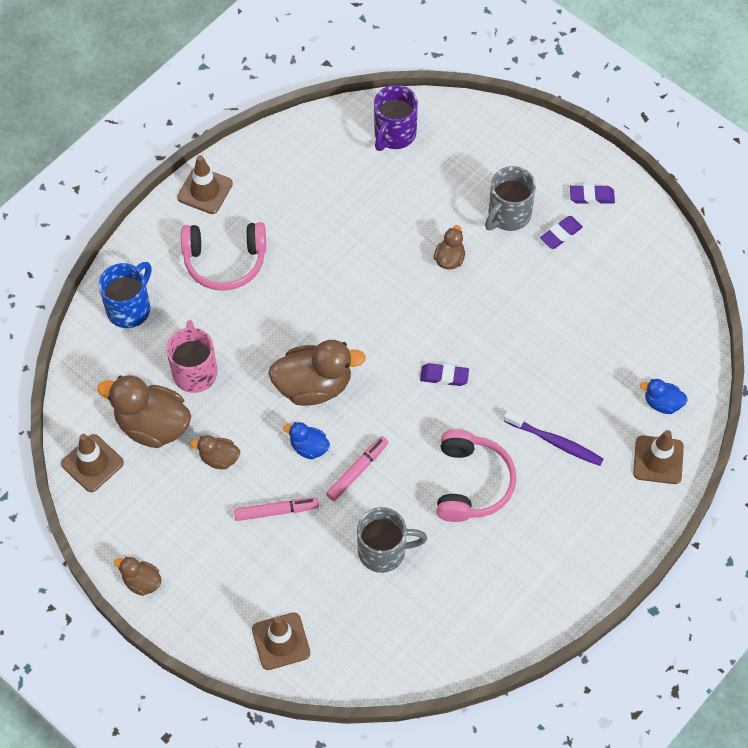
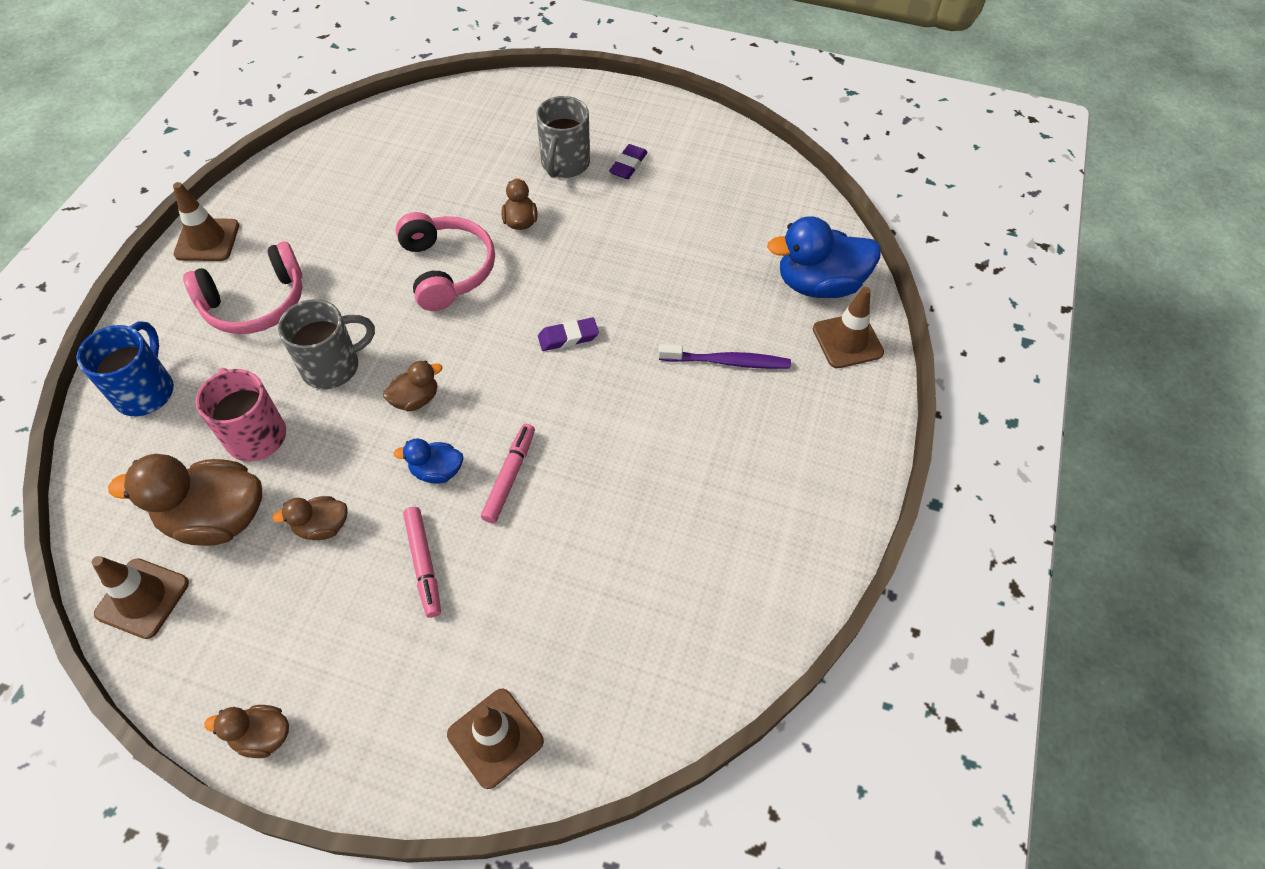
camera: 25 degrees left, 5 degrees down
(276, 511) = (423, 564): pink marker -> pink marker turned 105 degrees clockwise
(314, 385) = (416, 399): brown duck -> brown duck, size x0.51
(384, 551) = (584, 560): grey mug -> grey mug (333, 366)
(394, 134) = (409, 129): purple mug -> none
(471, 483) = (654, 440): pink headphones -> pink headphones (447, 269)
(591, 196) = (642, 124): purple eraser -> none
(662, 403) = (819, 284): blue duck -> blue duck, size x1.96

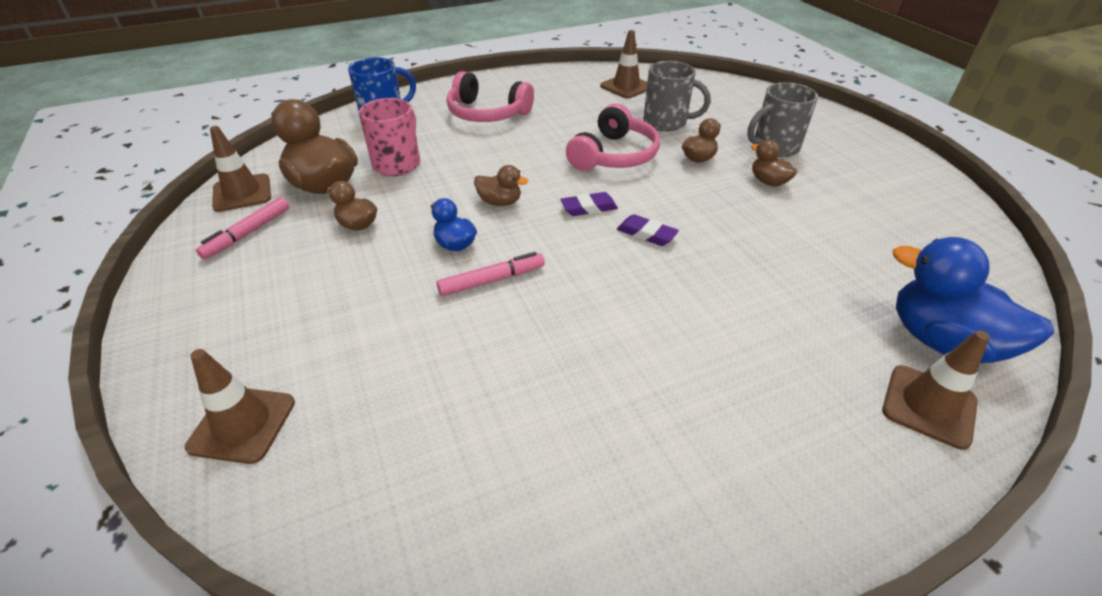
camera: 50 degrees right, 15 degrees down
(207, 240) = (505, 80): brown traffic cone -> brown traffic cone (626, 87)
(262, 736) = (168, 296): brown duck -> brown duck (768, 182)
(333, 366) = (481, 160): grey mug -> grey mug (666, 122)
(423, 564) = (371, 285): pink marker -> pink marker (248, 233)
(628, 165) = (829, 171): purple eraser -> purple eraser (588, 208)
(727, 362) = (765, 333): purple toothbrush -> none

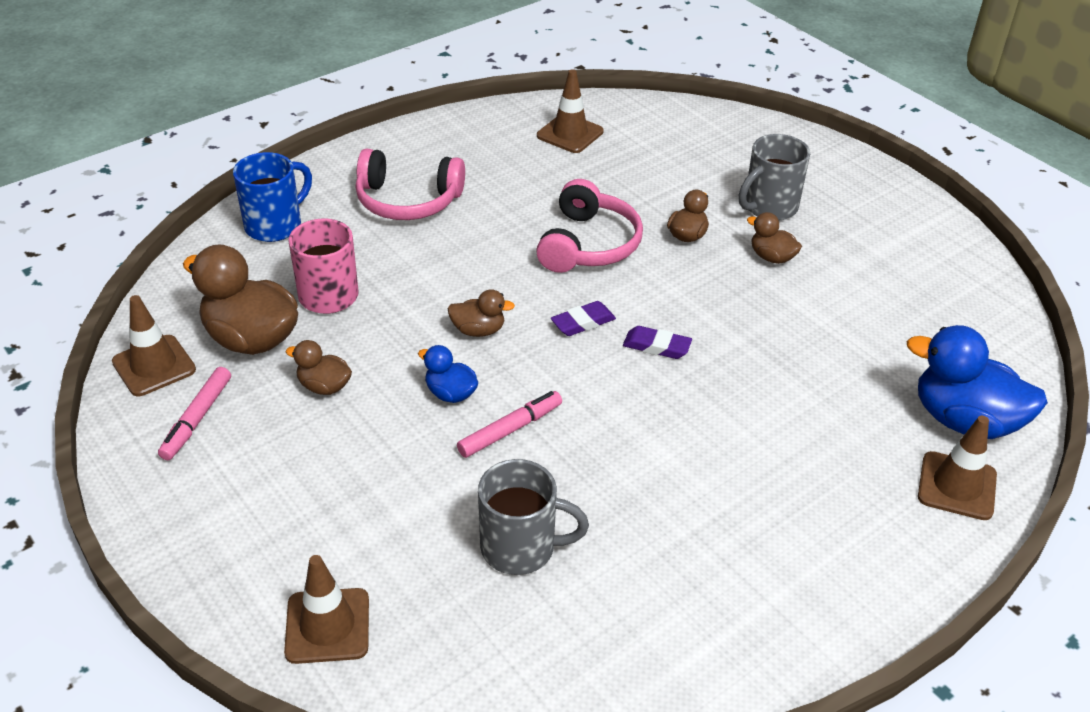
camera: 15 degrees left, 0 degrees up
(666, 122) = (636, 186): grey mug -> grey mug (520, 548)

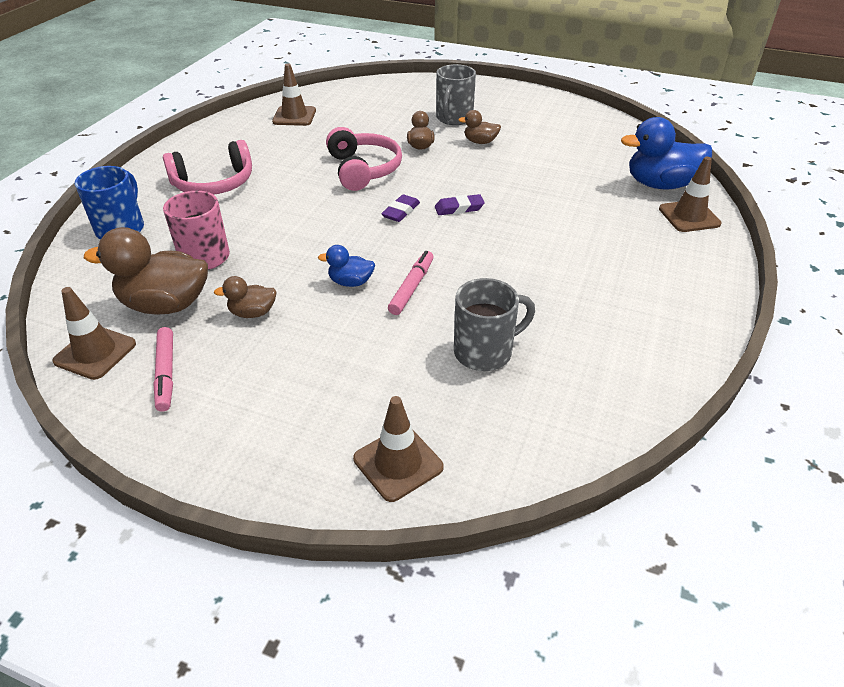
camera: 30 degrees left, 0 degrees up
(478, 330) = (335, 239): brown duck -> none

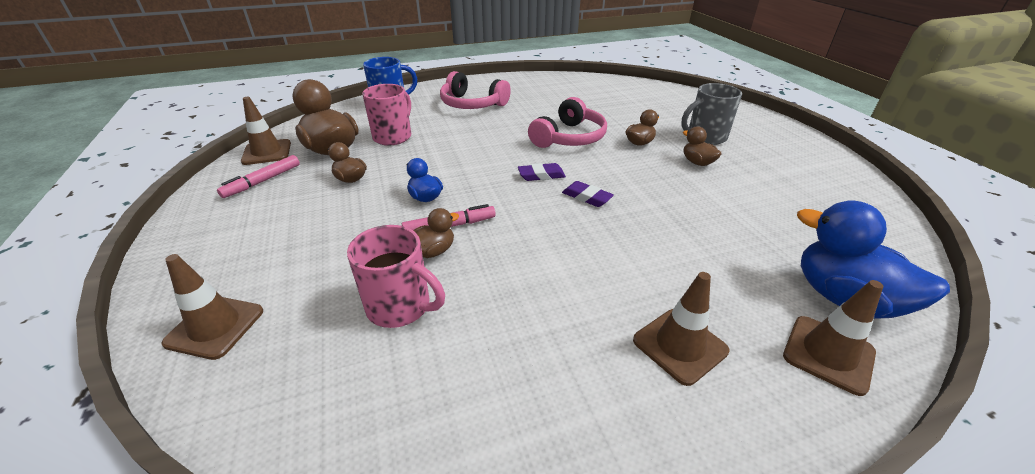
camera: 50 degrees right, 5 degrees down
(294, 116) = (587, 89): brown traffic cone -> brown traffic cone (680, 345)
(435, 309) = (433, 251): none -> brown duck
(485, 352) = (400, 307): grey mug -> pink mug

